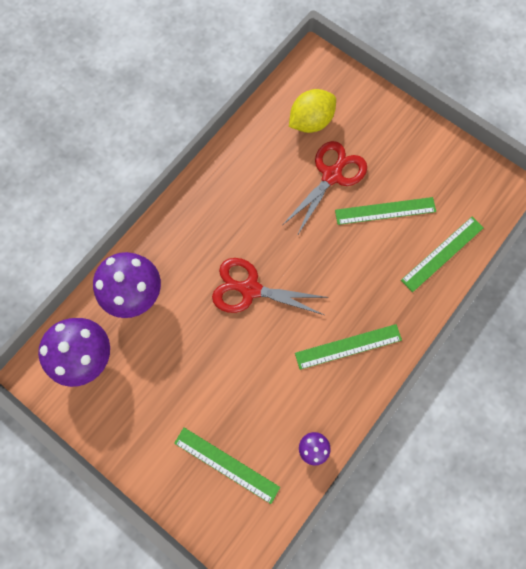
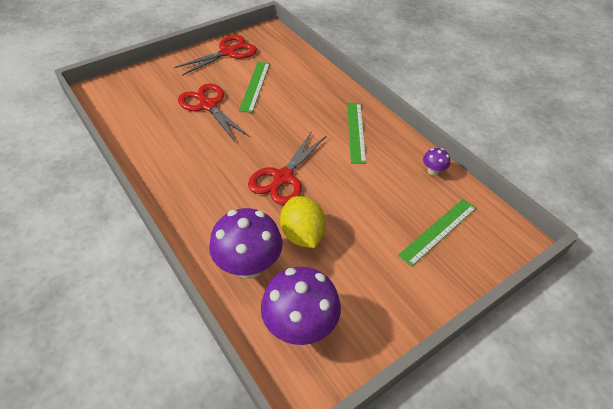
camera: 75 degrees left, 25 degrees down
(310, 122) = (152, 105): yellow lemon -> yellow lemon (302, 235)
(438, 158) = (228, 52): none -> red scissors
(442, 254) = (303, 69): green ruler -> none

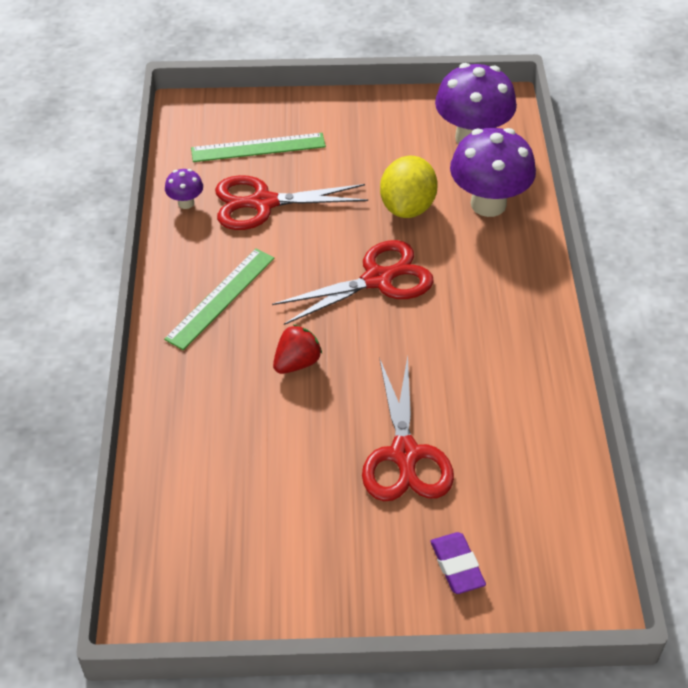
camera: 145 degrees left, 0 degrees up
(161, 79) = (457, 566): none -> purple eraser
(228, 52) = (282, 581): red scissors -> red scissors (262, 203)
(255, 86) = (297, 460): green ruler -> none
(289, 120) = (297, 363): none -> red strawberry

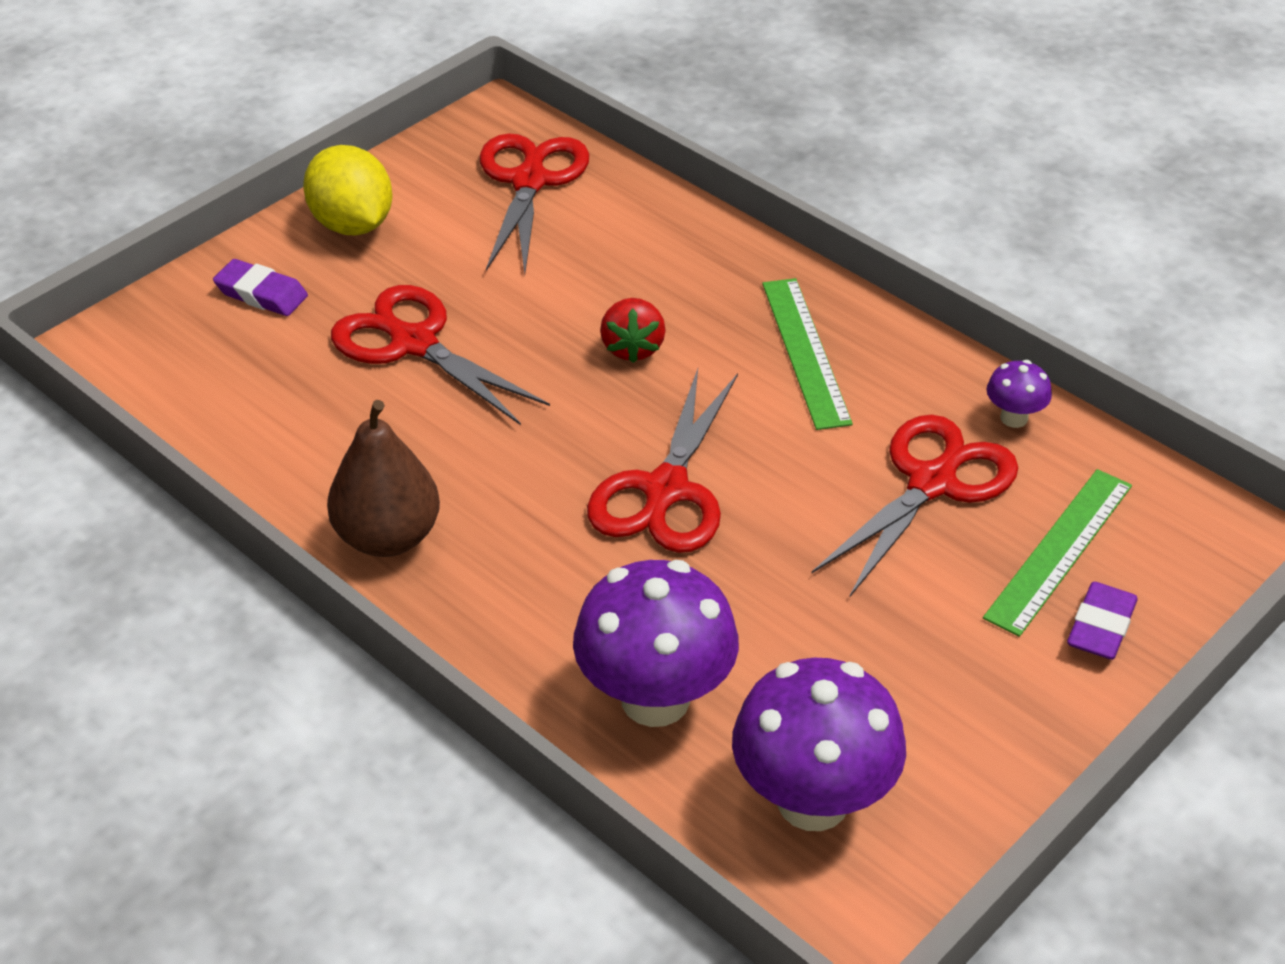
camera: 135 degrees right, 5 degrees down
(201, 531) = (529, 180): none -> red scissors
(288, 117) = (1100, 626): none -> purple eraser
(407, 207) = (755, 611): yellow lemon -> yellow lemon (352, 224)
(530, 348) = (388, 537): none -> brown pear

